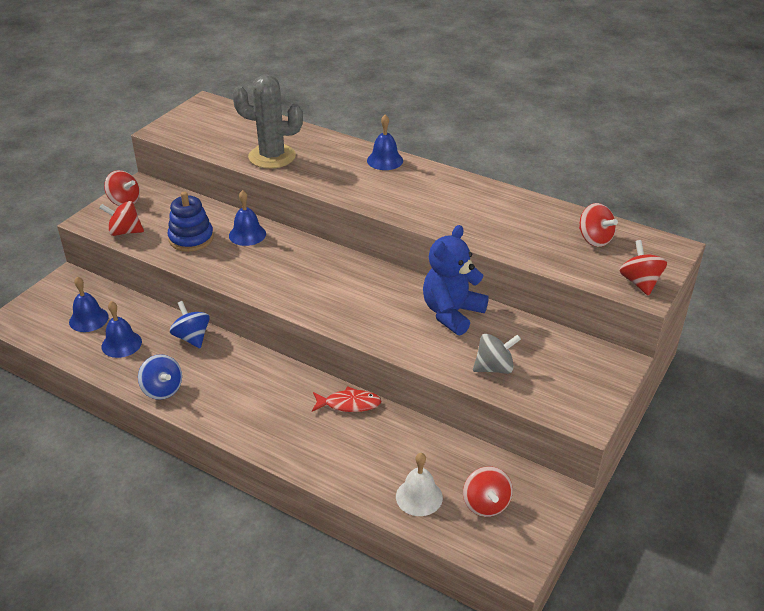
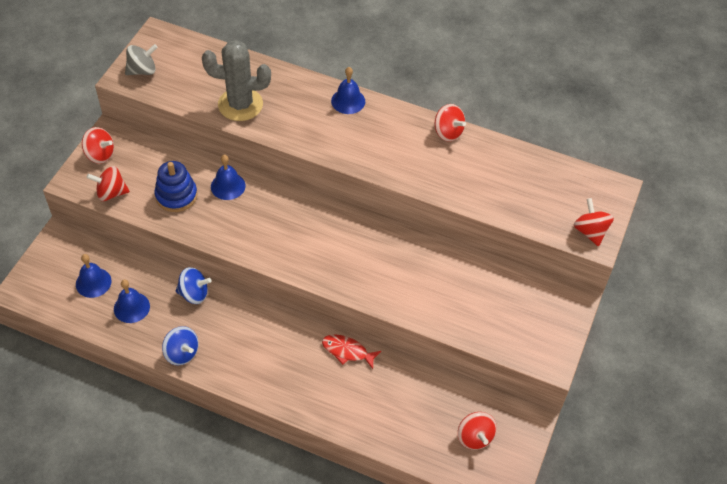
camera: 10 degrees left, 15 degrees up
(192, 337) = (194, 294): blue spinning top -> blue spinning top turned 135 degrees clockwise
(349, 404) = (347, 351): red fish -> red fish turned 150 degrees counterclockwise
(419, 497) = (420, 436): white bell -> none
(452, 313) = (428, 261): blue teddy bear -> none
(494, 368) = (472, 317): grey spinning top -> grey spinning top (142, 70)
(594, 239) = (548, 184): red spinning top -> red spinning top (448, 132)

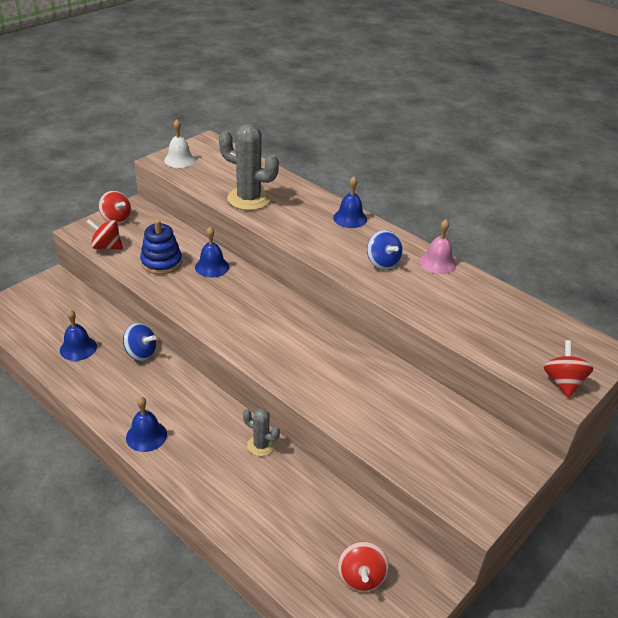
camera: 20 degrees right, 15 degrees down
(93, 282) = (58, 320): blue bell -> blue bell (146, 436)
(142, 70) = (179, 160): grey spinning top -> white bell
(182, 353) = (98, 398): blue spinning top -> blue spinning top (382, 263)
(347, 351) = (261, 445): red fish -> grey cactus
(448, 132) = (437, 262): red spinning top -> pink bell

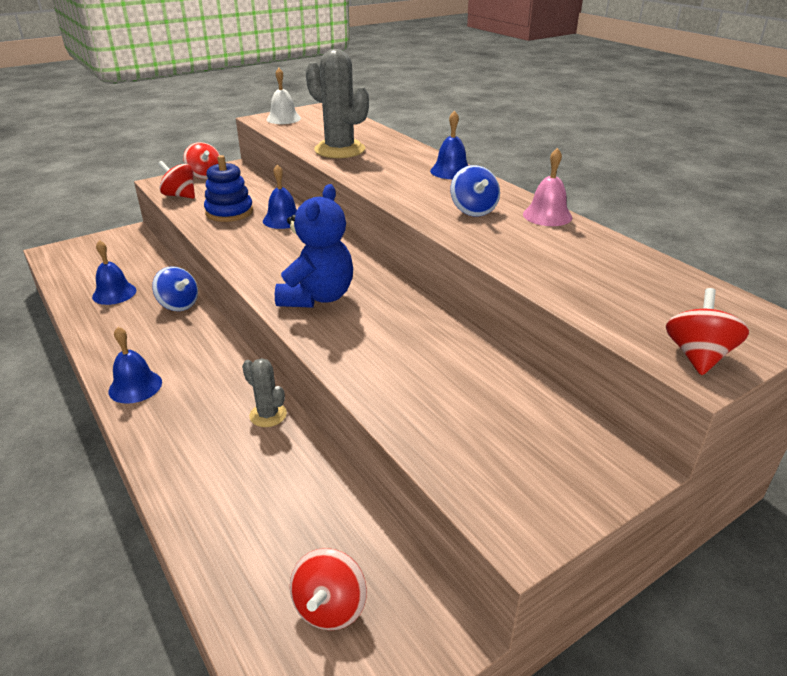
camera: 15 degrees right, 5 degrees down
(276, 346) = (317, 297): none -> blue teddy bear

